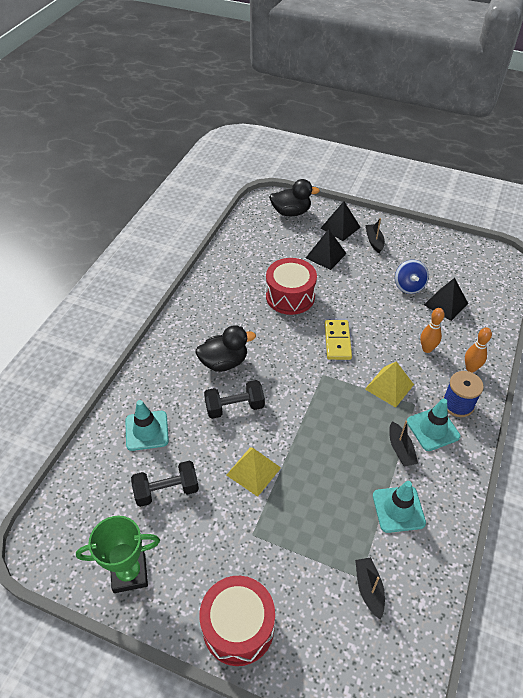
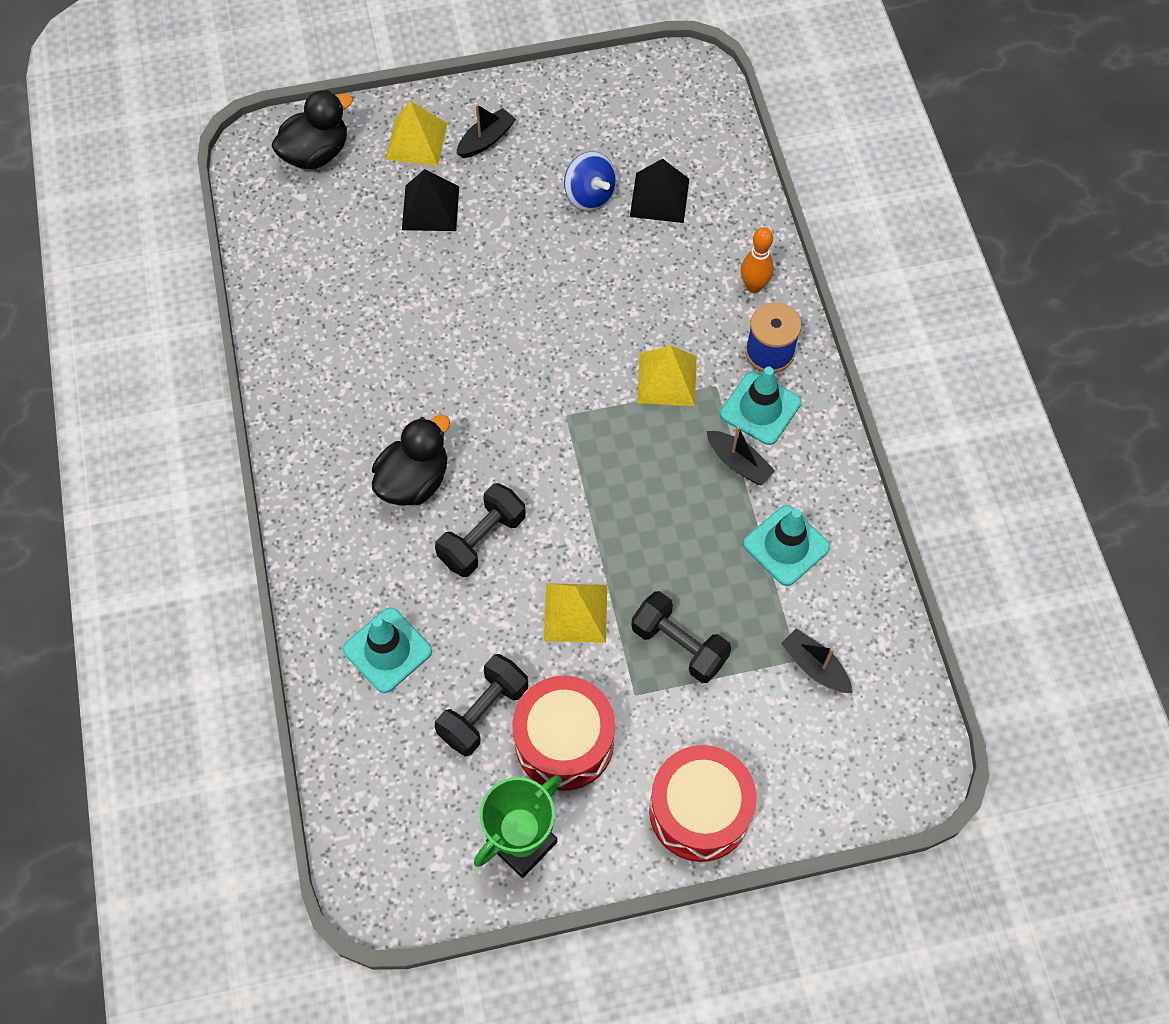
camera: 35 degrees left, 15 degrees up
(290, 296) = (429, 313): red drum -> red drum (564, 741)
(297, 524) = (679, 645): none -> black dumbbell
(337, 341) = (550, 349): yellow domino -> none
(340, 227) = (416, 141): black pyramid -> yellow pyramid
(374, 241) = (486, 140): black boat -> black boat turned 90 degrees clockwise
(427, 349) = (679, 289): orange bowling pin -> none

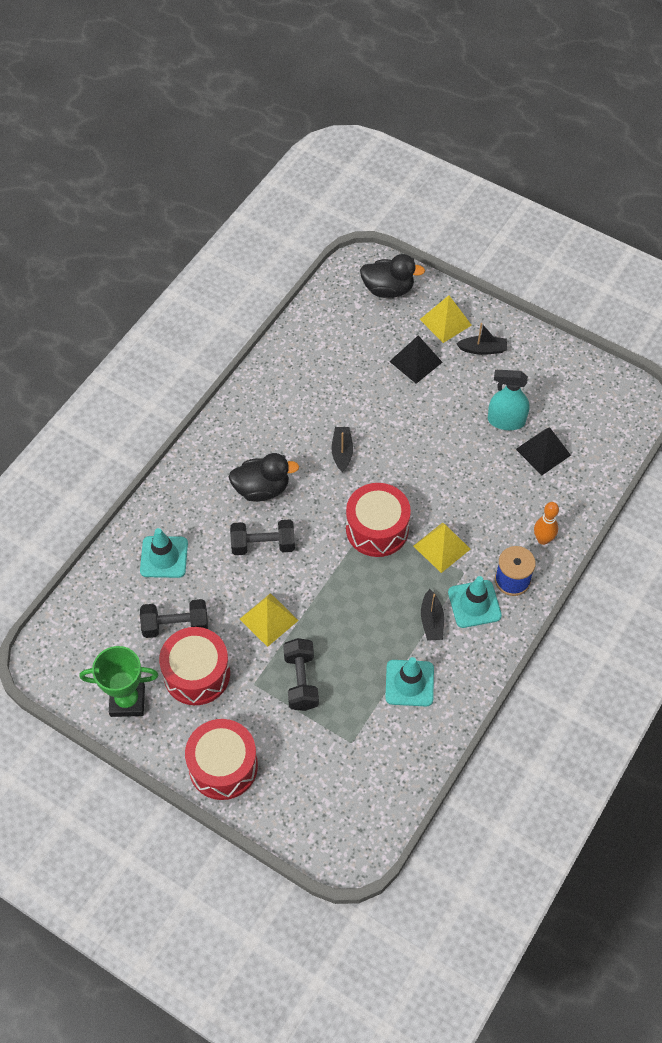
camera: 45 degrees right, 5 degrees down
(582, 417) = (377, 529): none -> red drum
(589, 195) = (506, 421): blue spinning top -> turquoise spray bottle
(814, 666) = (356, 754): black boat -> black boat (342, 452)

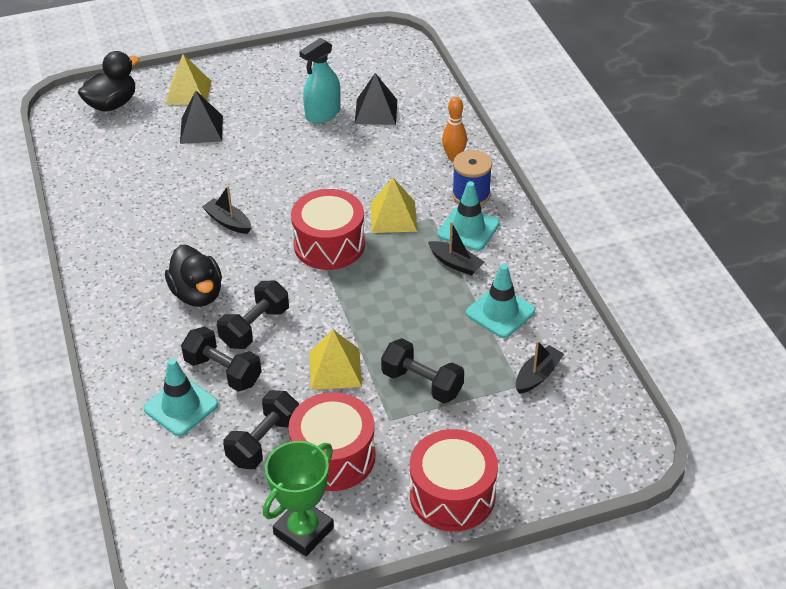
camera: 50 degrees left, 15 degrees down
(211, 557) = (223, 371): none -> black dumbbell
(262, 489) = (197, 294): black duck -> black duck turned 120 degrees clockwise
(483, 349) = (241, 88): black boat -> black boat (537, 375)

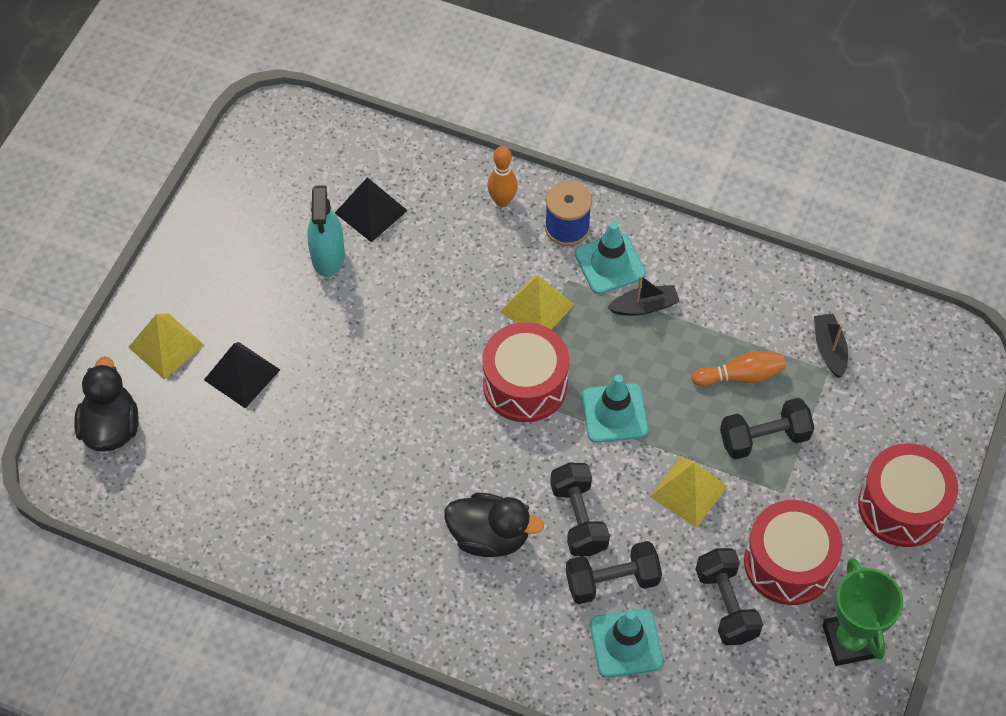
camera: 50 degrees left, 15 degrees up
(228, 222) = (411, 445): black boat -> none
(458, 342) = (740, 376): none -> orange bowling pin
(500, 312) = (734, 319): turquoise traffic cone -> turquoise traffic cone (614, 413)

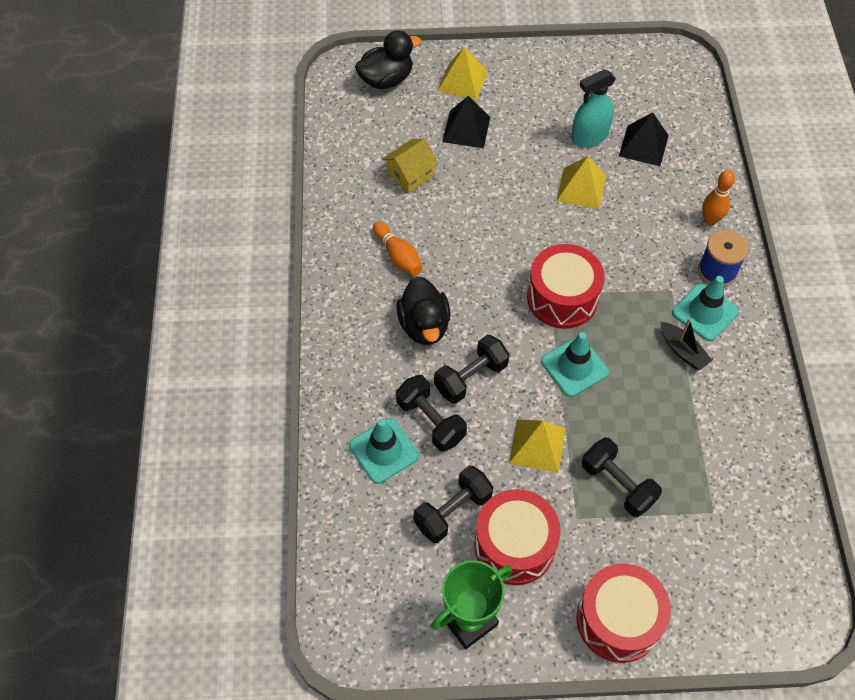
camera: 65 degrees right, 0 degrees up
(273, 462) = (410, 174): none -> yellow house
(537, 308) = (632, 279): yellow pyramid -> yellow pyramid (581, 188)
(740, 376) = (664, 445): orange bowling pin -> orange bowling pin (398, 256)
(829, 349) = (734, 505): black boat -> none

